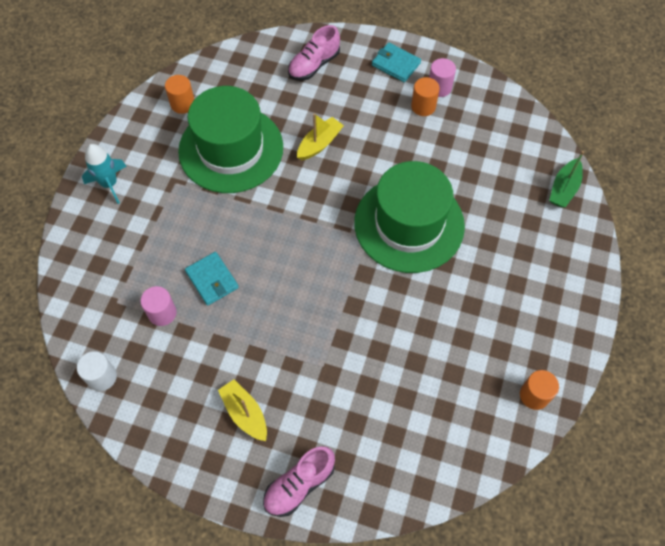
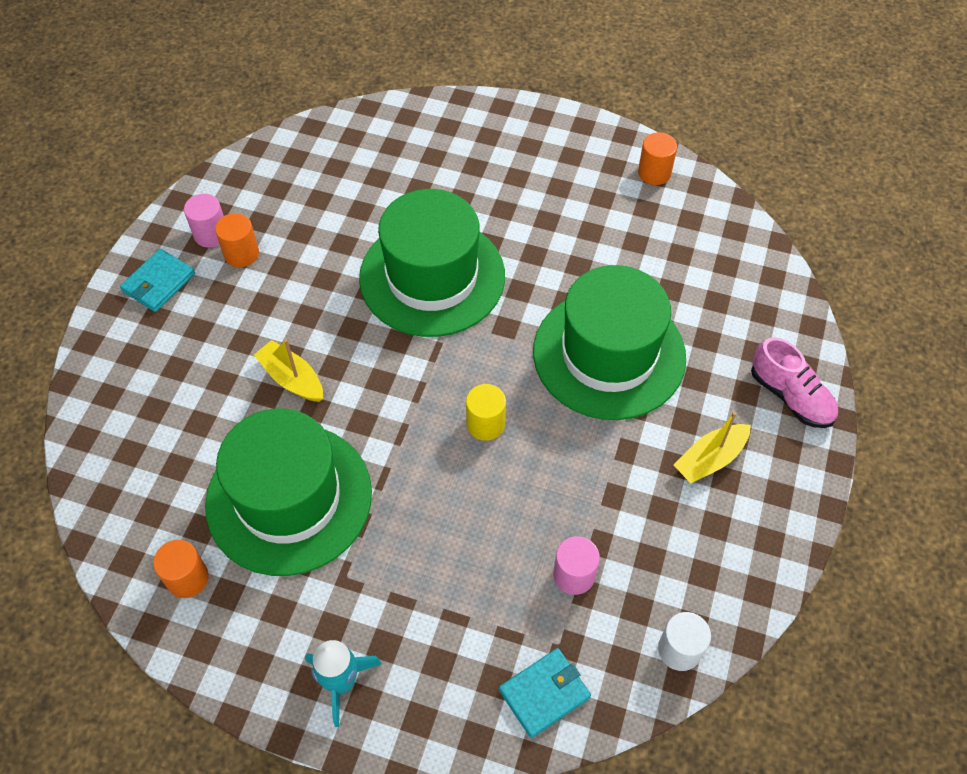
camera: 90 degrees left, 5 degrees down
(212, 280) = (518, 511): turquoise wallet -> turquoise wallet (544, 693)
(281, 260) = (485, 424): none -> yellow cylinder
(314, 65) = (140, 387): pink shoe -> none
(340, 345) = (609, 354): none -> green hat
(564, 188) = (387, 122): green boat -> none

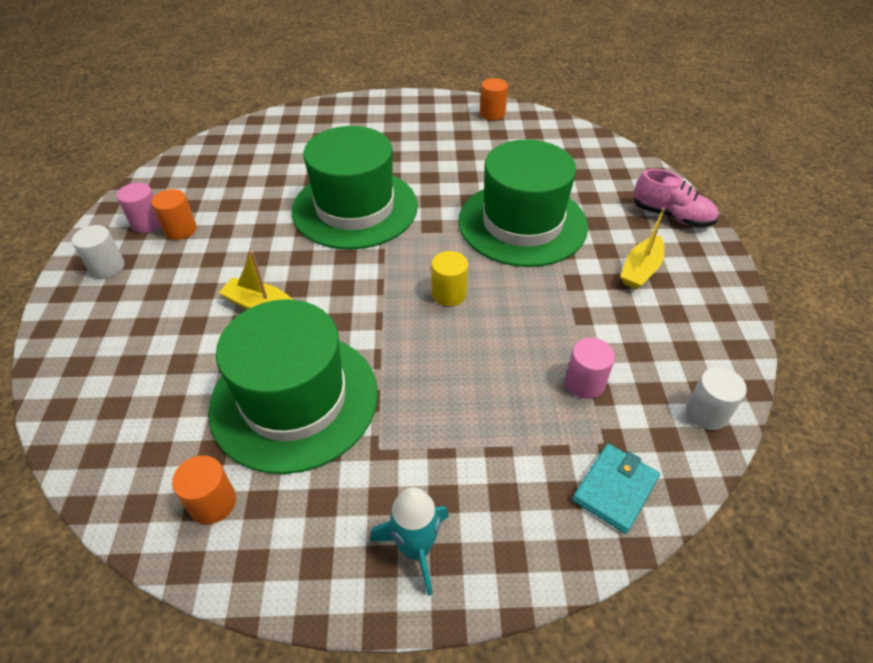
camera: 20 degrees left, 10 degrees down
(159, 282) = (107, 267): turquoise wallet -> white cylinder

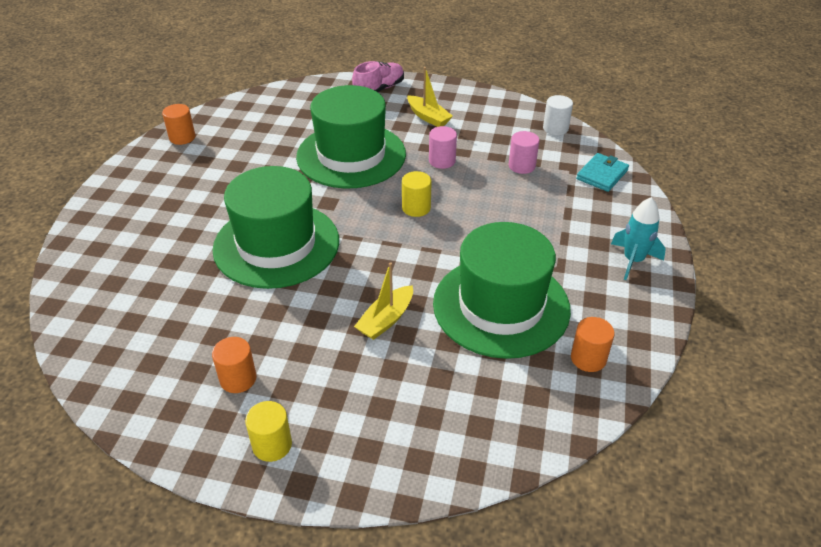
camera: 75 degrees left, 5 degrees down
(107, 267) = (272, 445): white cylinder -> yellow cylinder
(147, 223) = (208, 410): pink cylinder -> pink cylinder (442, 161)
(615, 489) = (602, 175): turquoise wallet -> turquoise wallet turned 75 degrees clockwise

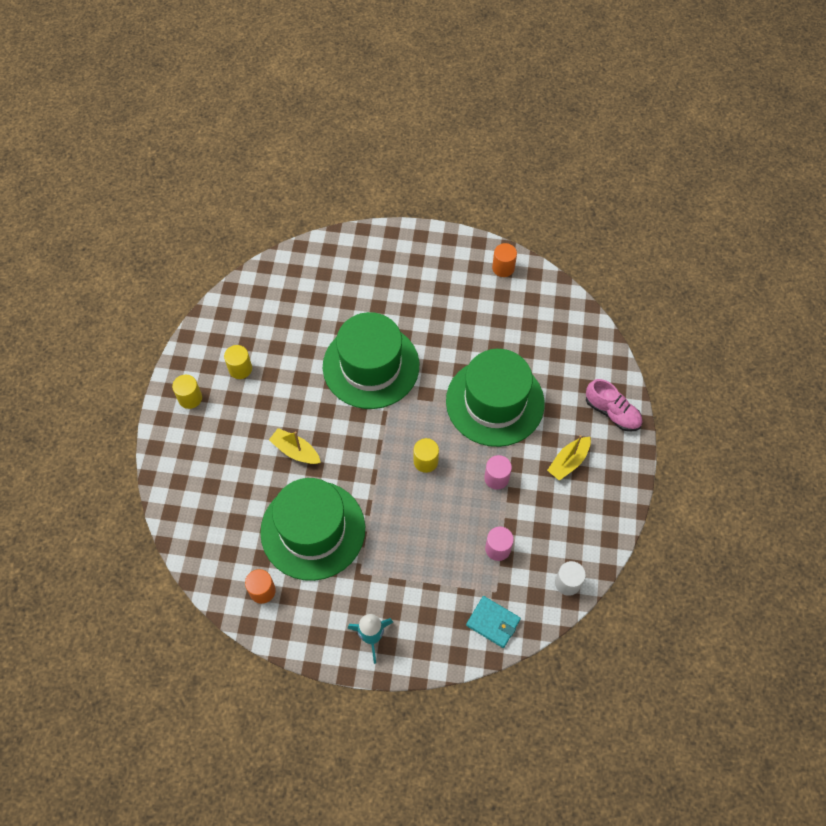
camera: 85 degrees right, 20 degrees up
(238, 379) = (240, 369): orange cylinder -> yellow cylinder

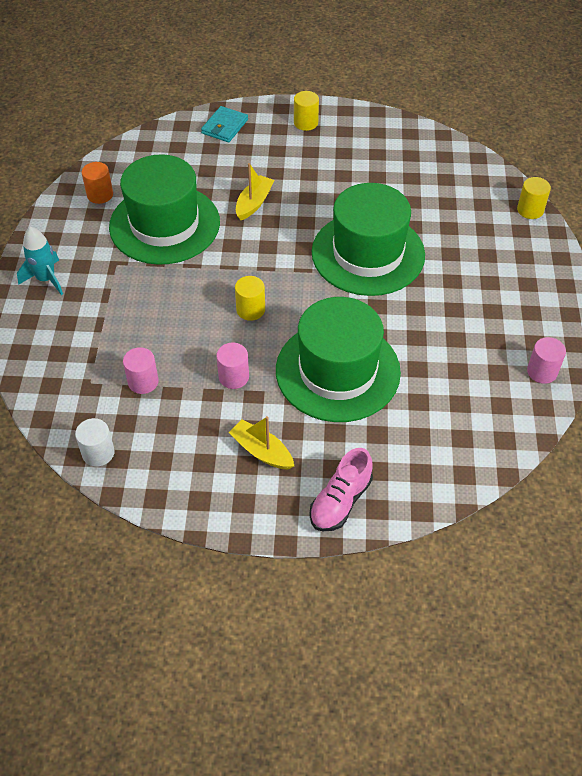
camera: 85 degrees right, 10 degrees down
(240, 369) = (345, 153): yellow cylinder -> yellow cylinder (530, 210)
(493, 622) = (54, 381): turquoise wallet -> turquoise wallet (224, 126)
(503, 268) = (542, 371): orange cylinder -> pink cylinder

